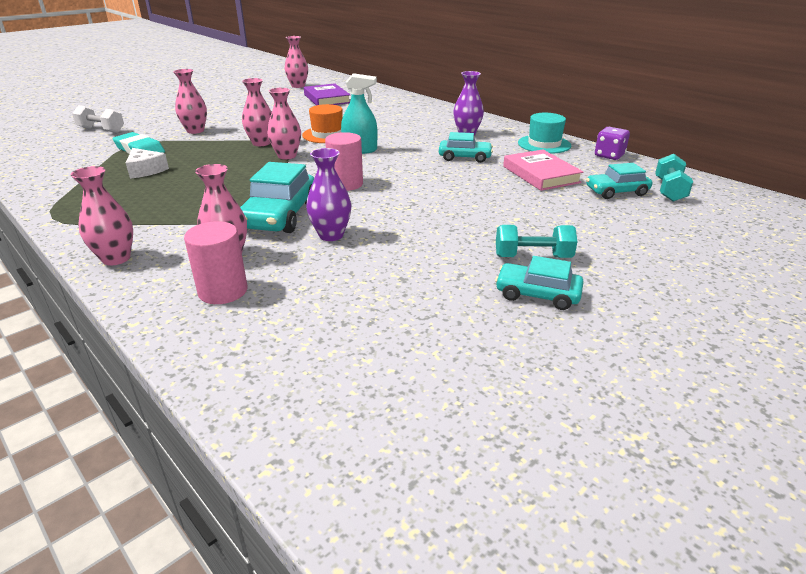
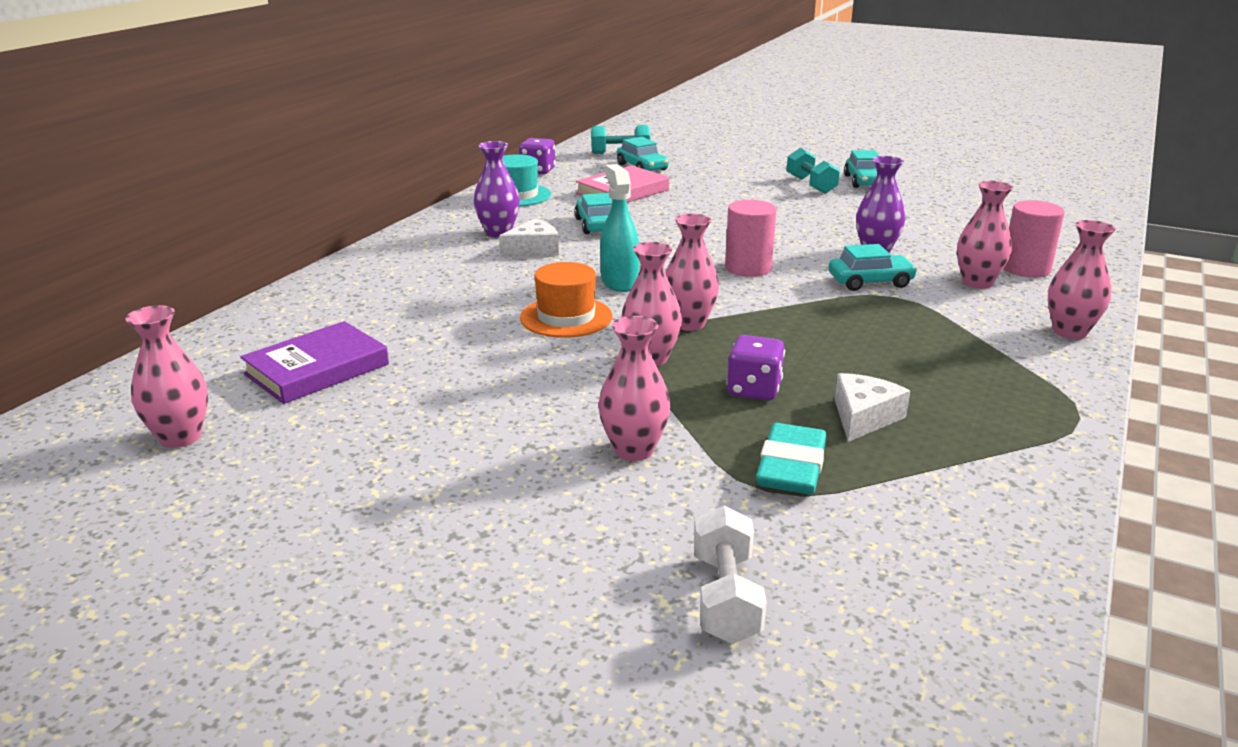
camera: 110 degrees left, 5 degrees down
(203, 156) = (754, 390): none -> purple dice
(280, 216) = (870, 282): turquoise car -> turquoise car, size x0.63
(430, 138) = (533, 249): none -> white cheese

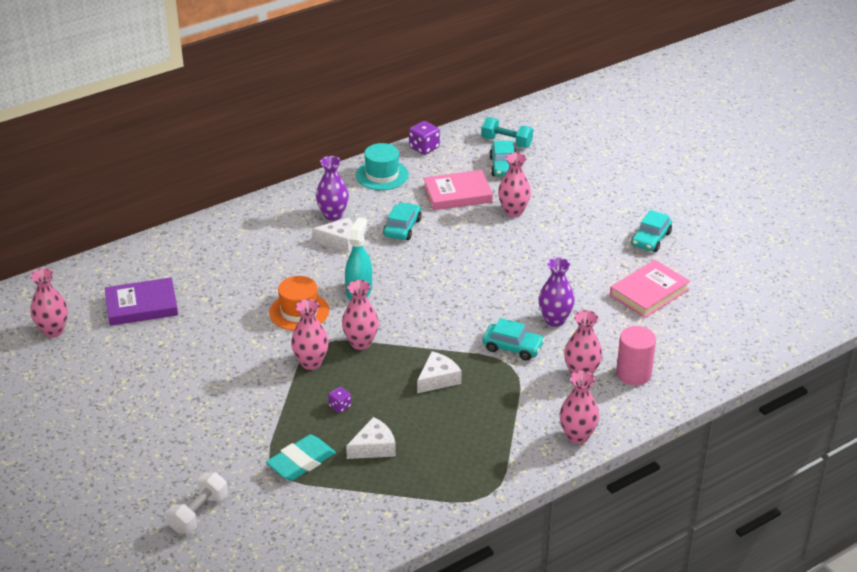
camera: 30 degrees right, 10 degrees up
(634, 450) = (240, 421): pink vase -> pink vase (513, 211)
(748, 268) = (451, 306): pink cylinder -> none
(754, 390) = (340, 406): purple dice -> purple dice, size x0.59
(811, 185) = (603, 230): turquoise dumbbell -> none
(834, 329) = (438, 379): none -> white cheese
(928, 213) = (649, 292): none -> pink book

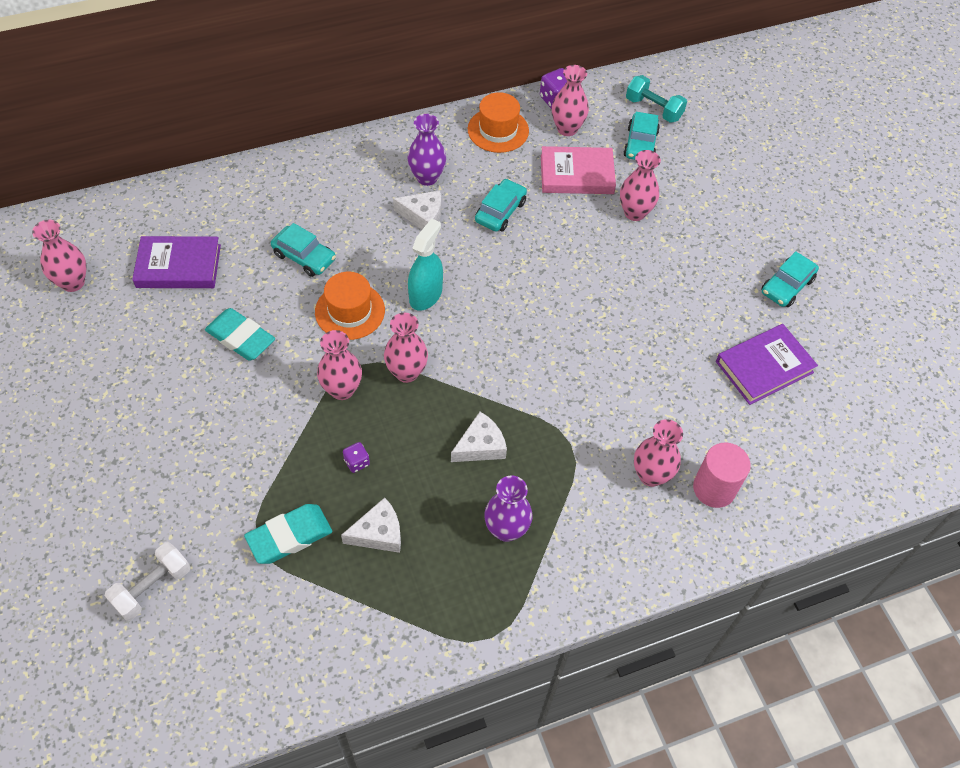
camera: 10 degrees right, 20 degrees up
(213, 343) = (241, 338): none -> turquoise eraser
(382, 175) = (498, 130): turquoise hat -> orange hat
(512, 347) = (580, 416): turquoise car -> turquoise car (304, 257)
(555, 320) = (641, 385): purple vase -> purple vase (506, 529)
(577, 436) = (621, 571): pink vase -> pink vase (567, 129)
(649, 292) = (764, 367): pink book -> purple book

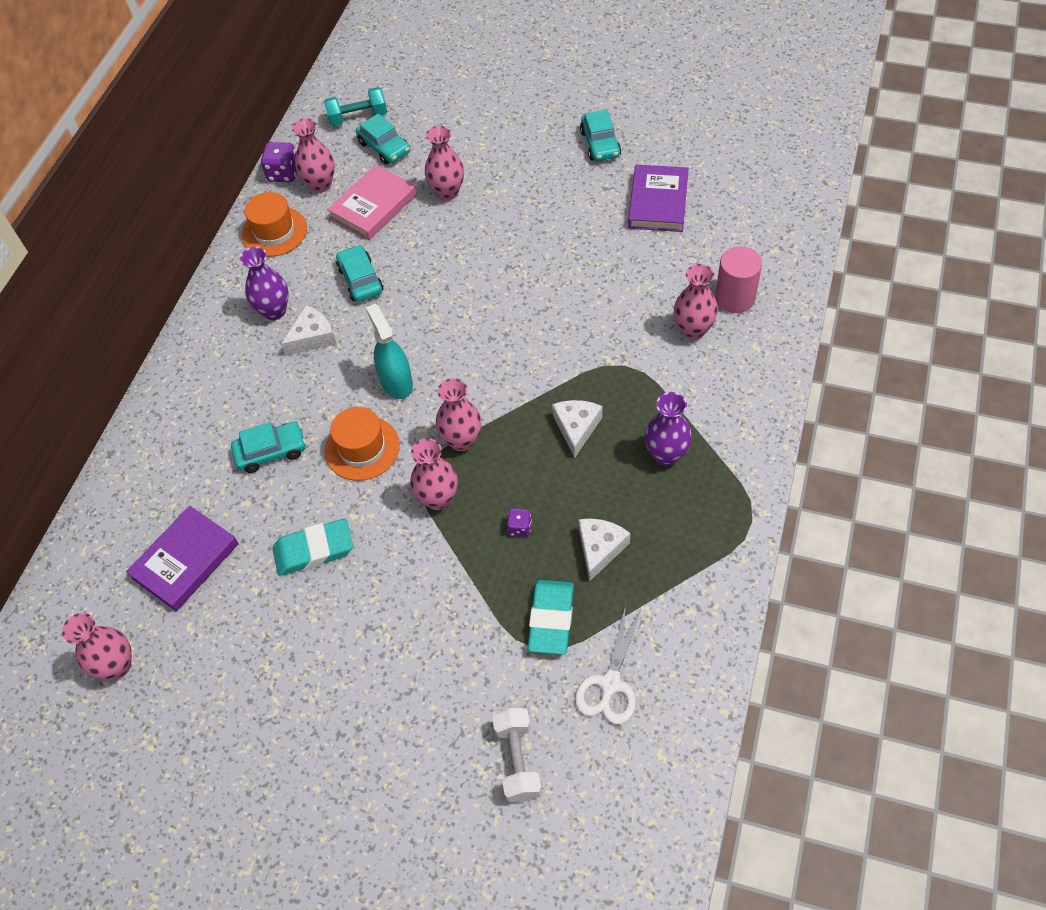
camera: 45 degrees left, 0 degrees up
(260, 615) = (610, 684): none -> white scissors

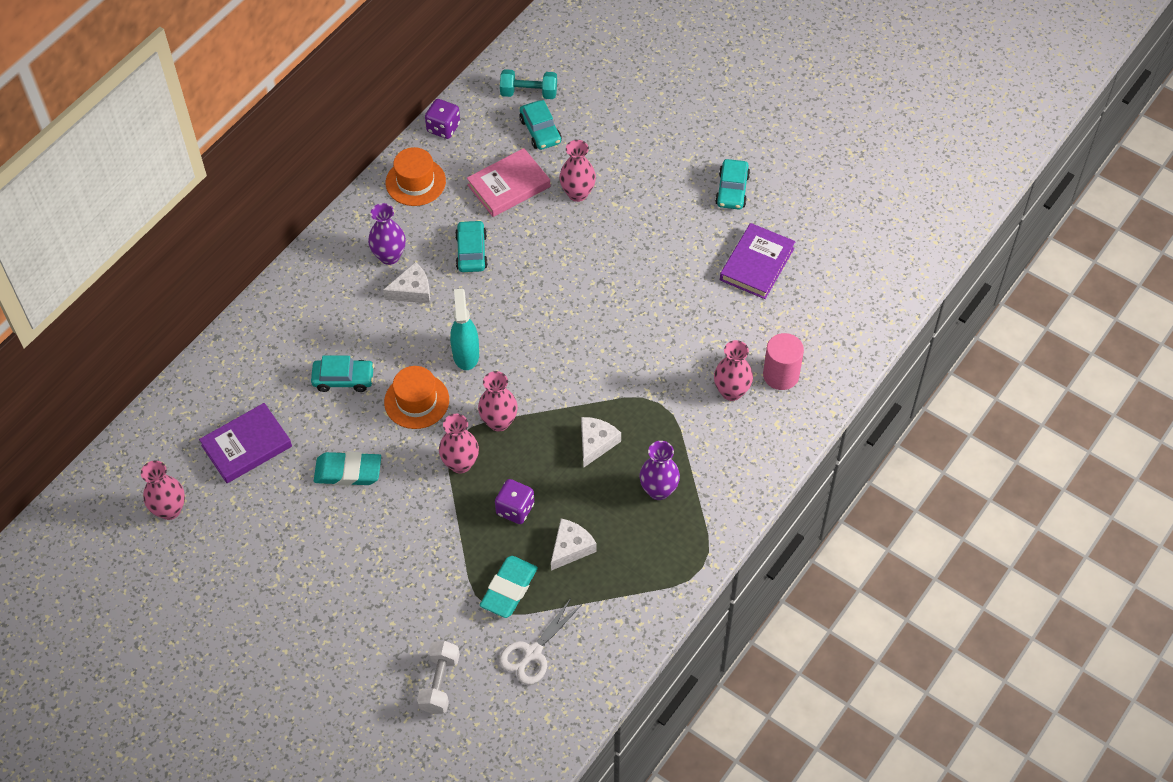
camera: 15 degrees right, 0 degrees up
(320, 184) = (471, 149): pink vase -> none
(519, 527) = (515, 509): purple dice -> purple dice, size x1.69

